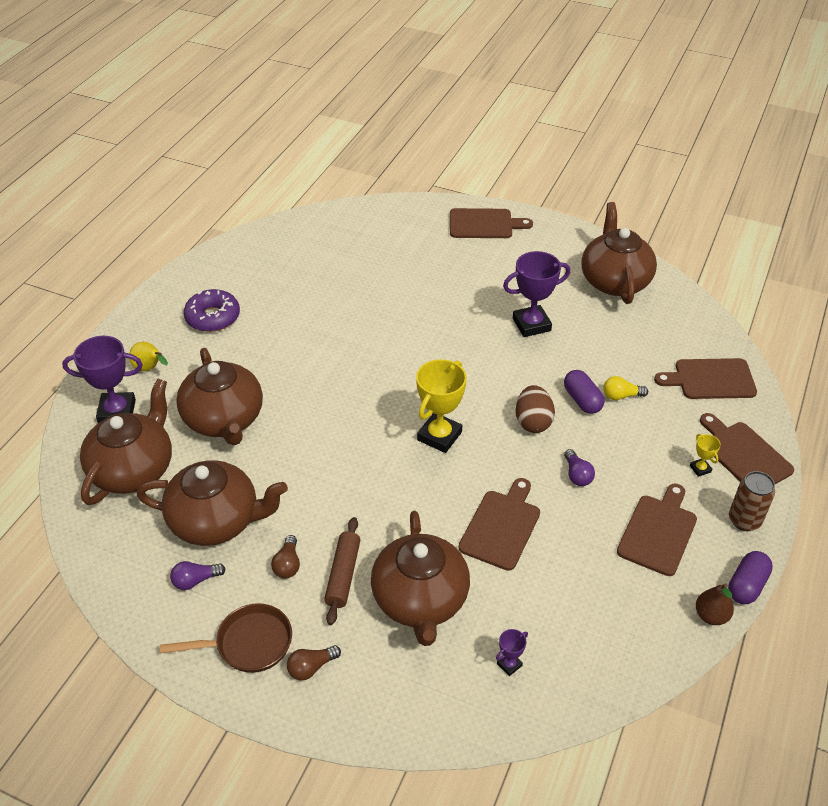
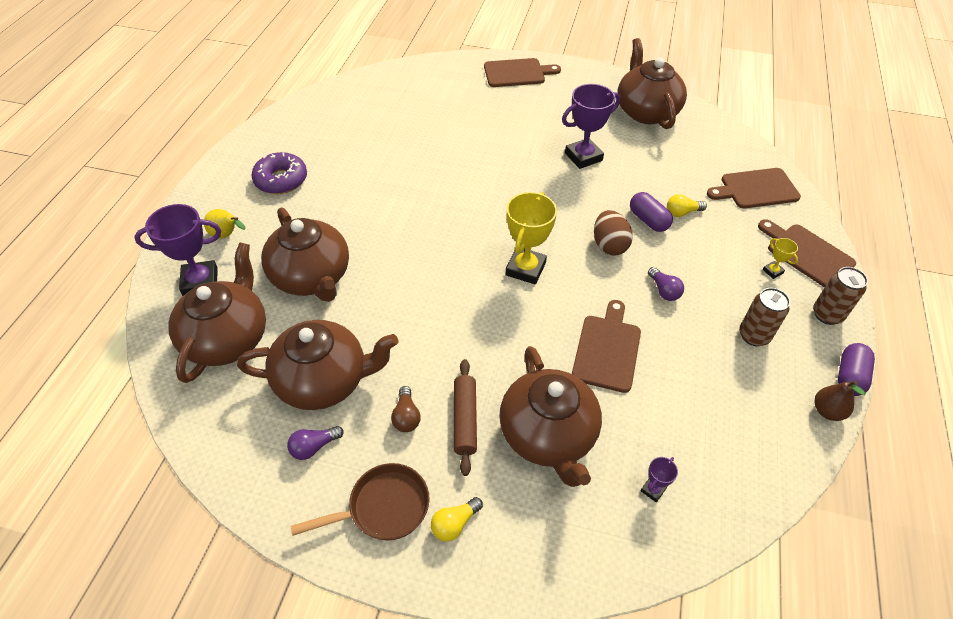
camera: 10 degrees left, 5 degrees up
(311, 667) = (455, 524): brown light bulb -> yellow light bulb
(658, 532) = (754, 336): brown cutting board -> brown can

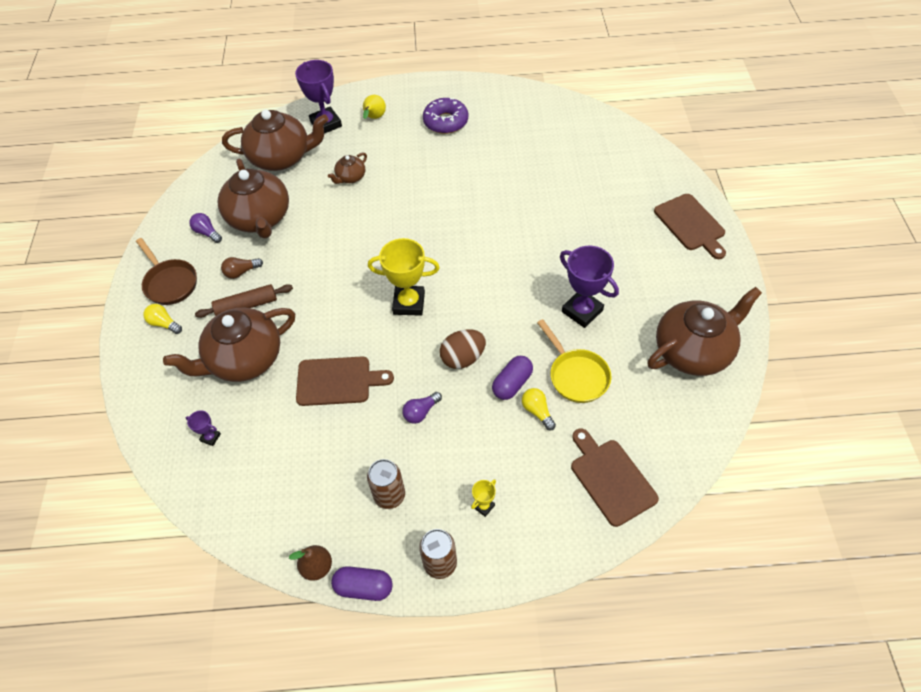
camera: 75 degrees right, 5 degrees up
(312, 277) = (350, 177): brown teapot -> brown teapot, size x0.47
(651, 179) = (576, 375): none -> yellow pan
(807, 254) = (525, 539): brown cutting board -> none

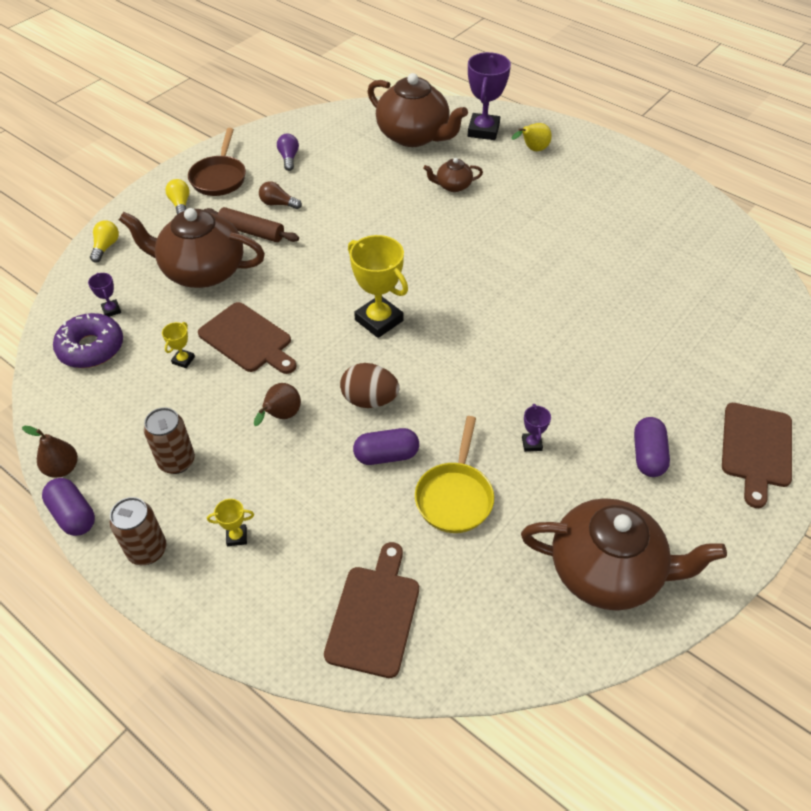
camera: 40 degrees right, 5 degrees down
(260, 218) = (341, 172): brown teapot -> none
(310, 429) = (183, 360): none -> yellow trophy
(421, 412) = (281, 416): purple light bulb -> brown pear
(445, 122) = (597, 191): purple donut -> purple donut (91, 348)
(537, 411) = (379, 498): yellow light bulb -> yellow light bulb (106, 247)
(582, 311) = (531, 444): purple trophy -> purple trophy, size x0.46
(646, 270) = (648, 455): none -> purple capsule

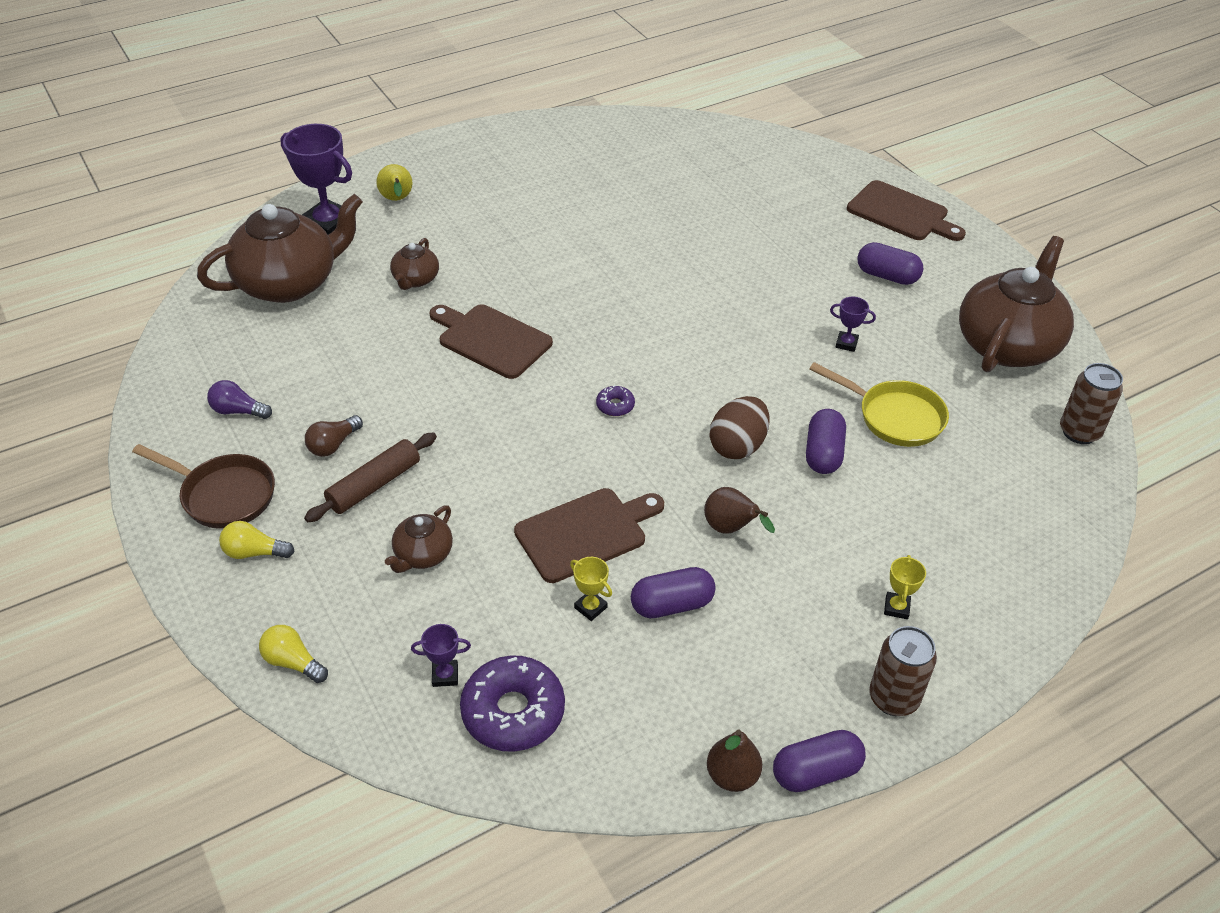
camera: 70 degrees left, 5 degrees down
(177, 461) = (765, 645): brown can -> brown can (1079, 432)
(198, 401) = (672, 605): none -> purple capsule
(202, 271) = (423, 555): brown teapot -> brown teapot, size x0.47
(374, 615) = (1023, 516): brown cutting board -> brown cutting board (491, 340)
(379, 320) = (615, 405): yellow trophy -> purple donut

